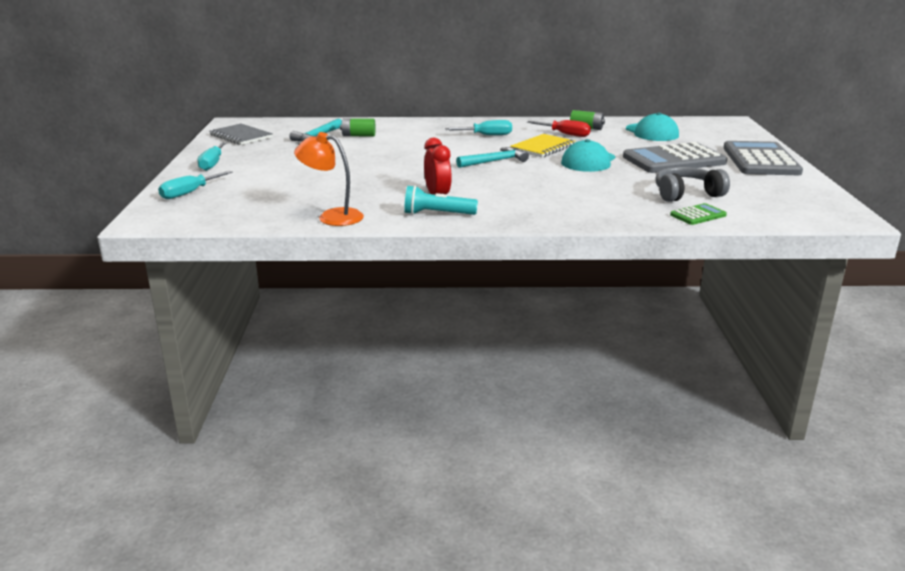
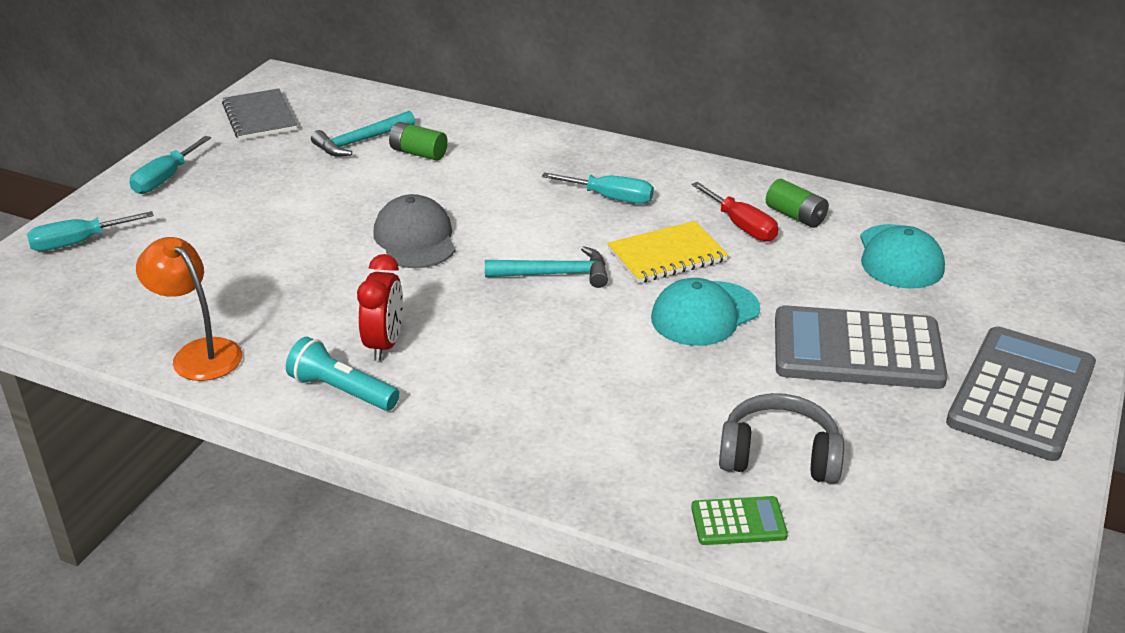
camera: 25 degrees right, 10 degrees up
(401, 162) = (415, 239): none -> grey cap

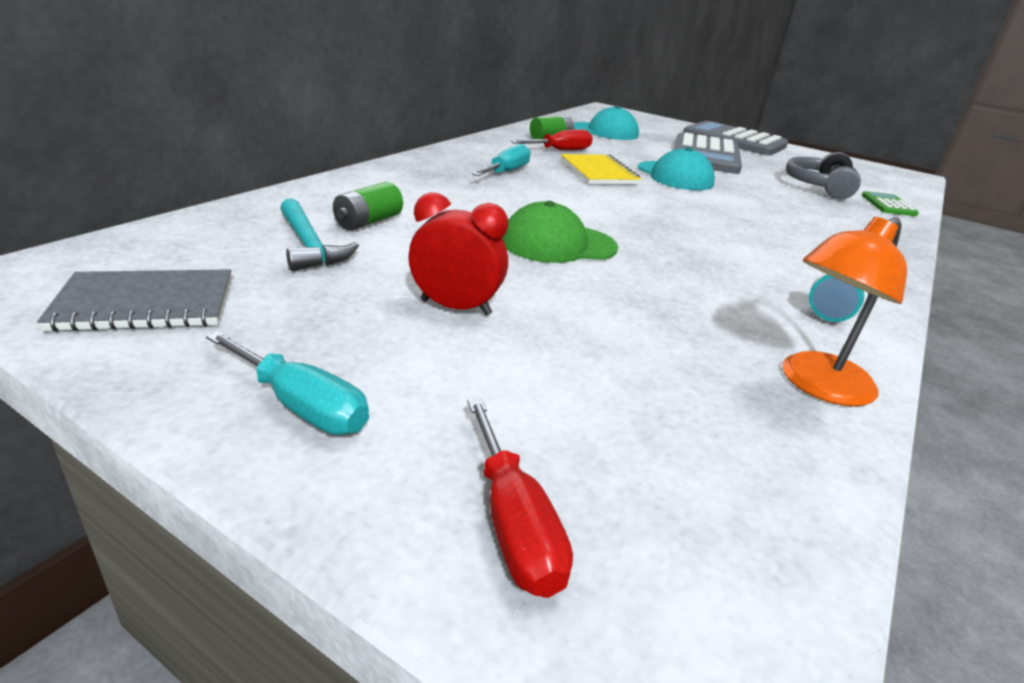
camera: 85 degrees left, 5 degrees down
(78, 243) = (513, 524): turquoise screwdriver -> red screwdriver
(385, 344) = (752, 277): red clock -> red clock (455, 307)
(415, 239) = (558, 244): grey cap -> green cap
(554, 274) = (625, 204): turquoise hammer -> none

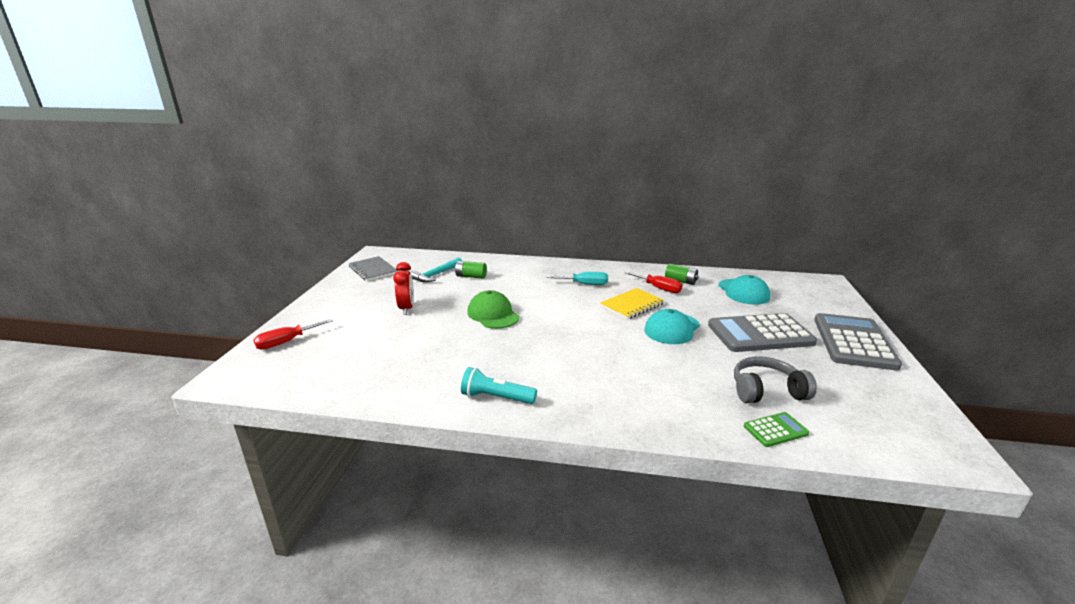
camera: 70 degrees right, 5 degrees down
(301, 406) = (330, 304): turquoise screwdriver -> none
(817, 386) = (393, 391): orange lamp -> none

